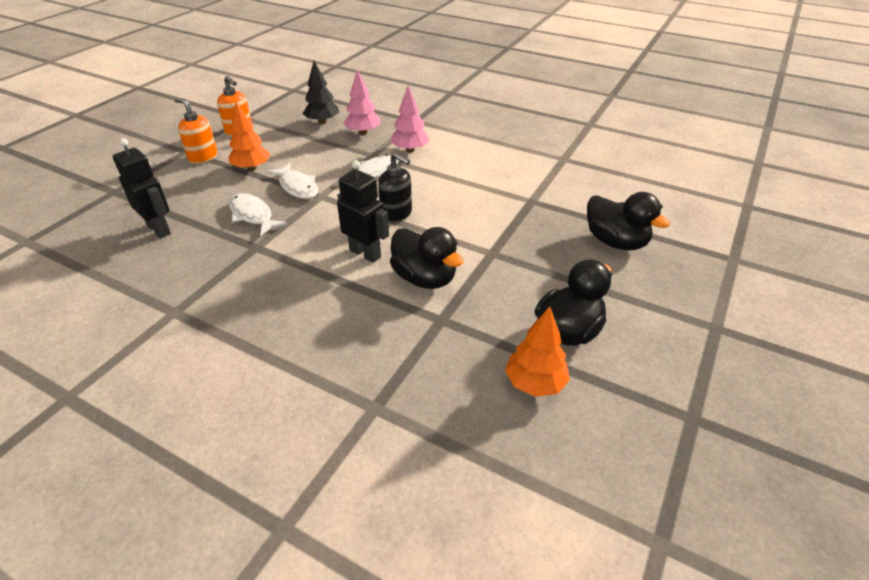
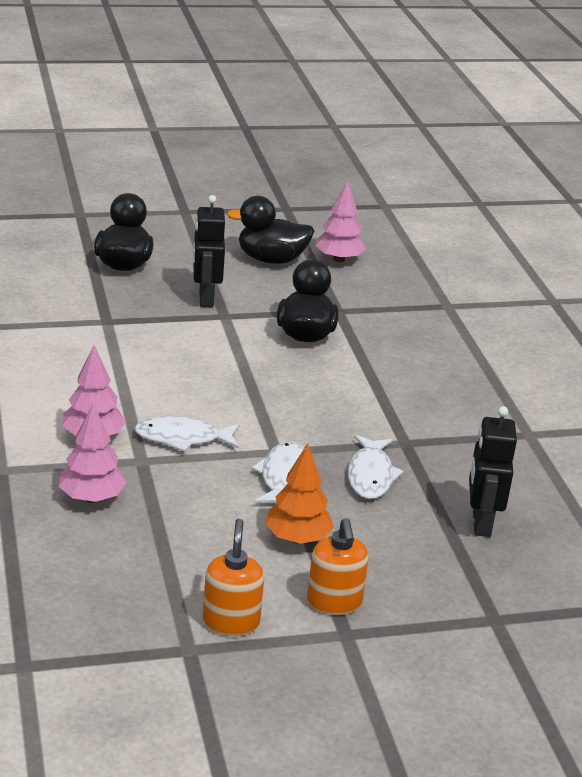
camera: 135 degrees left, 10 degrees down
(322, 122) = (104, 554): black tree -> none
(365, 253) = (320, 377): black robot -> black robot (205, 298)
(396, 214) = (238, 387): black soap dispenser -> none
(535, 383) = (338, 259): orange tree -> pink tree

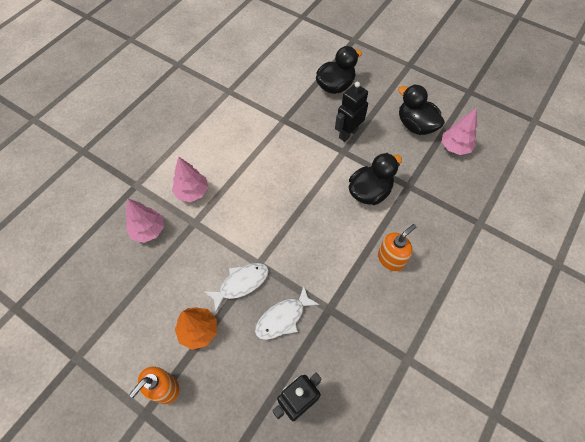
camera: 50 degrees right, 30 degrees up
(182, 438) = (227, 222): white fish -> none
(231, 622) = (110, 358): orange soap dispenser -> orange soap dispenser (391, 259)

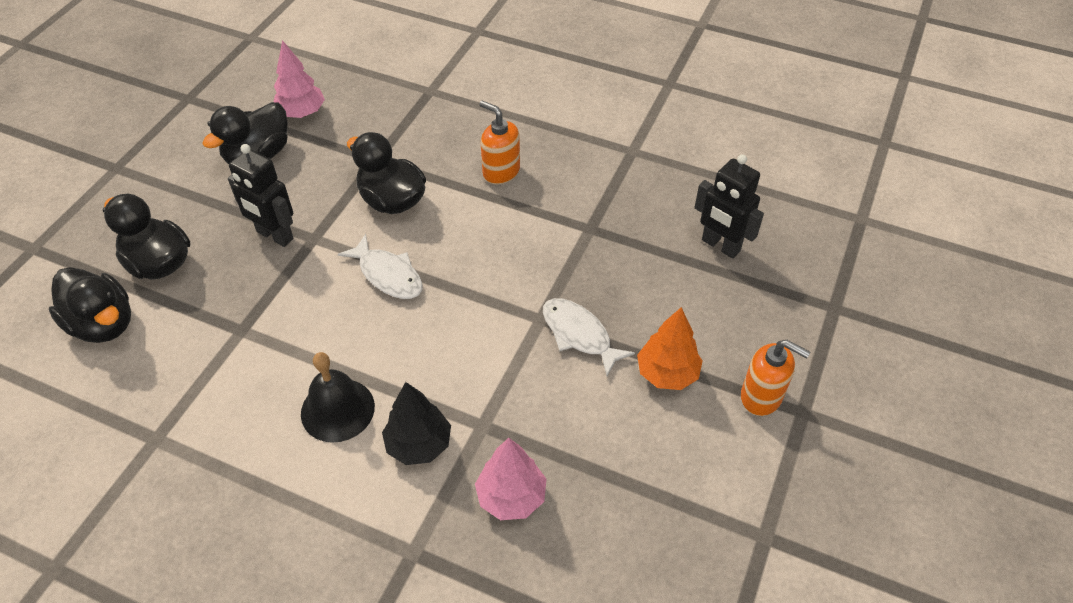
camera: 100 degrees left, 10 degrees down
(192, 192) = (419, 444): pink tree -> black tree
(223, 158) = (337, 409): none -> black bell
(283, 318) = (617, 276): white fish -> white fish (388, 275)
(299, 68) = (103, 324): none -> black duck

